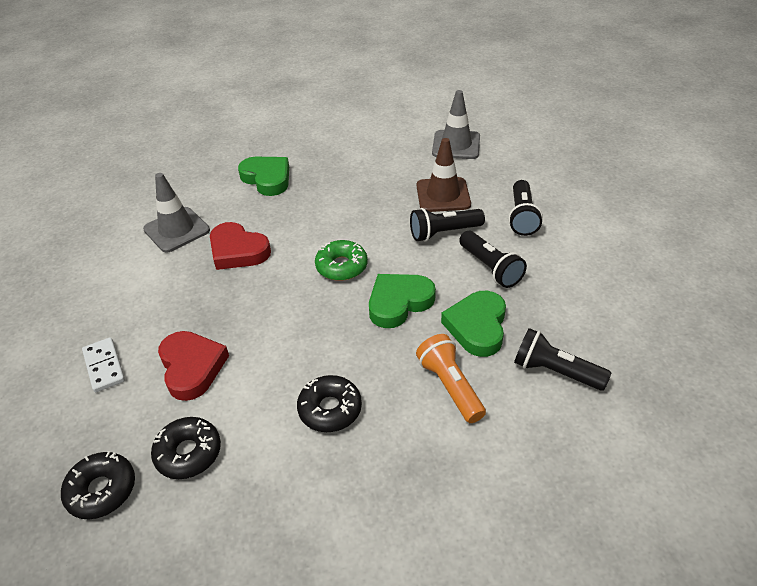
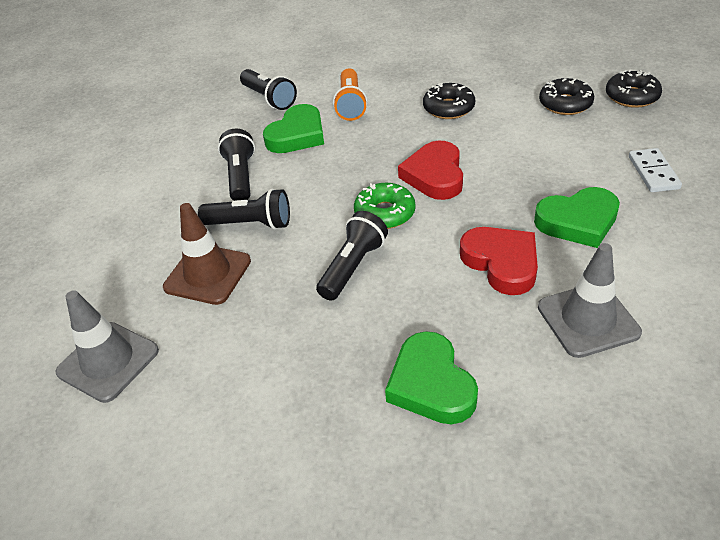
camera: 155 degrees left, 0 degrees up
(192, 367) = (563, 155): red heart -> red heart (435, 175)
(399, 302) = (349, 166): green heart -> green heart (578, 221)
(522, 217) = (154, 221): black flashlight -> black flashlight (353, 267)

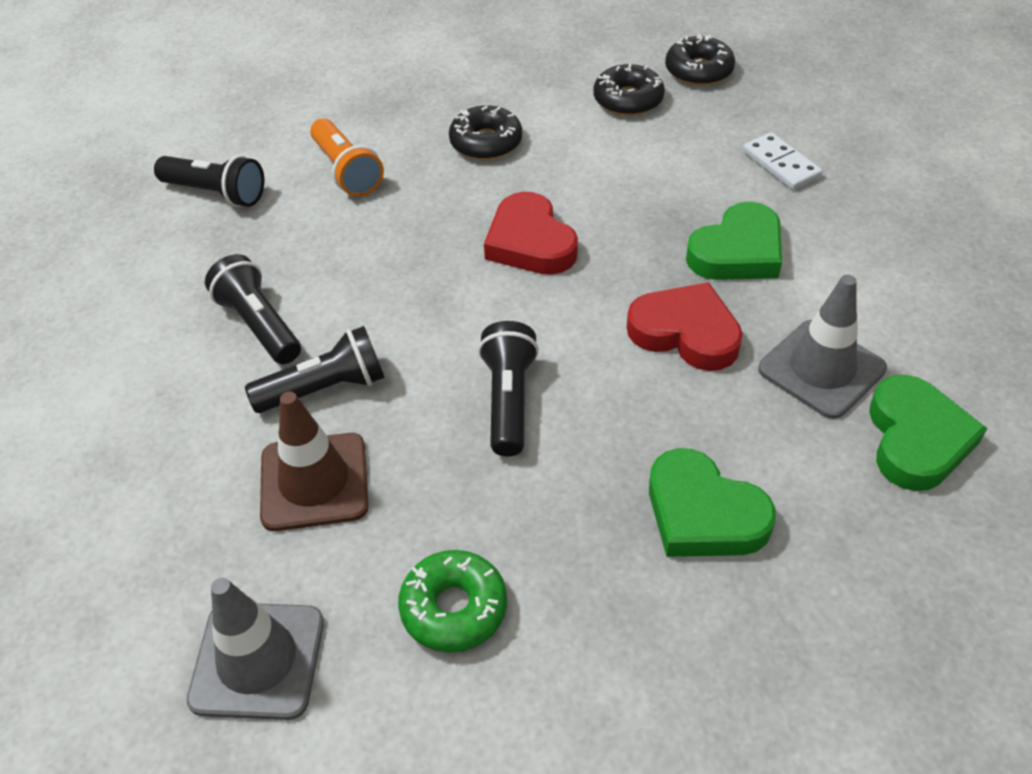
camera: 30 degrees left, 5 degrees up
(297, 135) = (300, 238): green heart -> green heart (916, 439)
(385, 213) = (500, 314): green donut -> green donut (454, 608)

